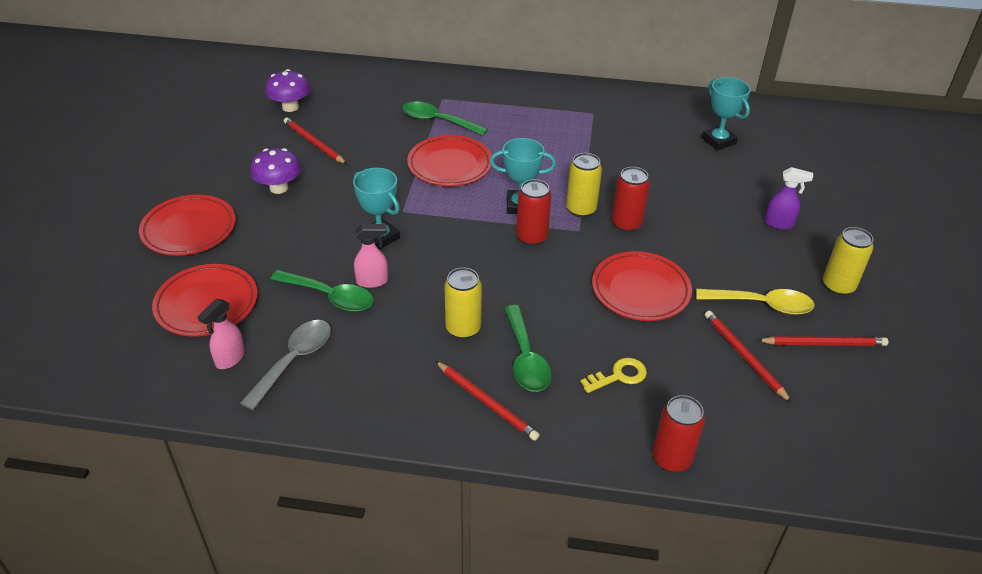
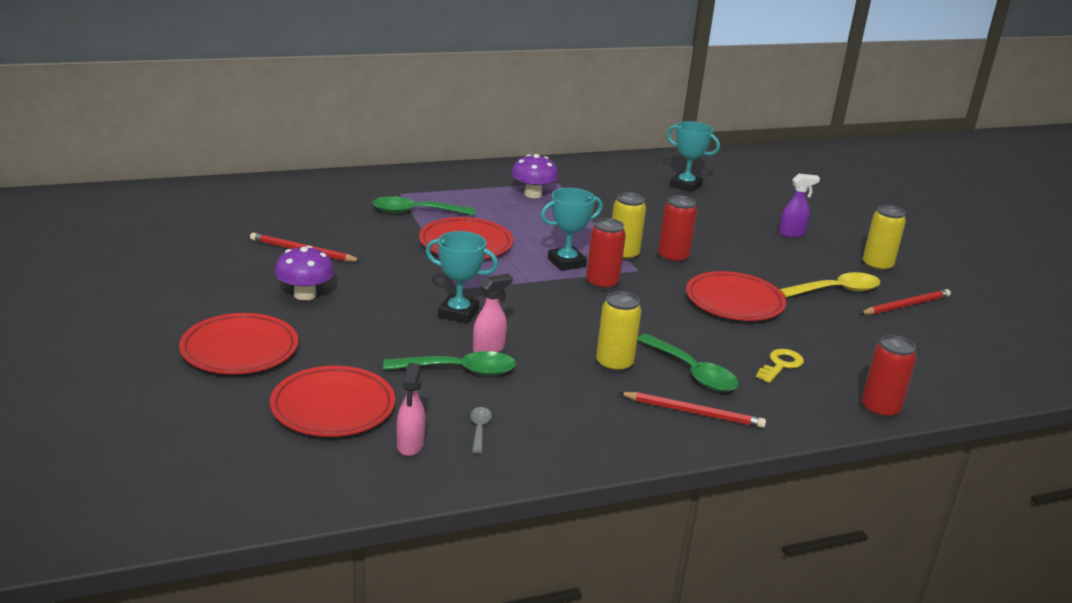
camera: 30 degrees left, 15 degrees down
(290, 107) = (241, 225): purple mushroom -> purple mushroom (533, 194)
(294, 360) = (479, 429): grey spoon -> grey spoon, size x0.51
(744, 356) = (859, 328): red pencil -> none

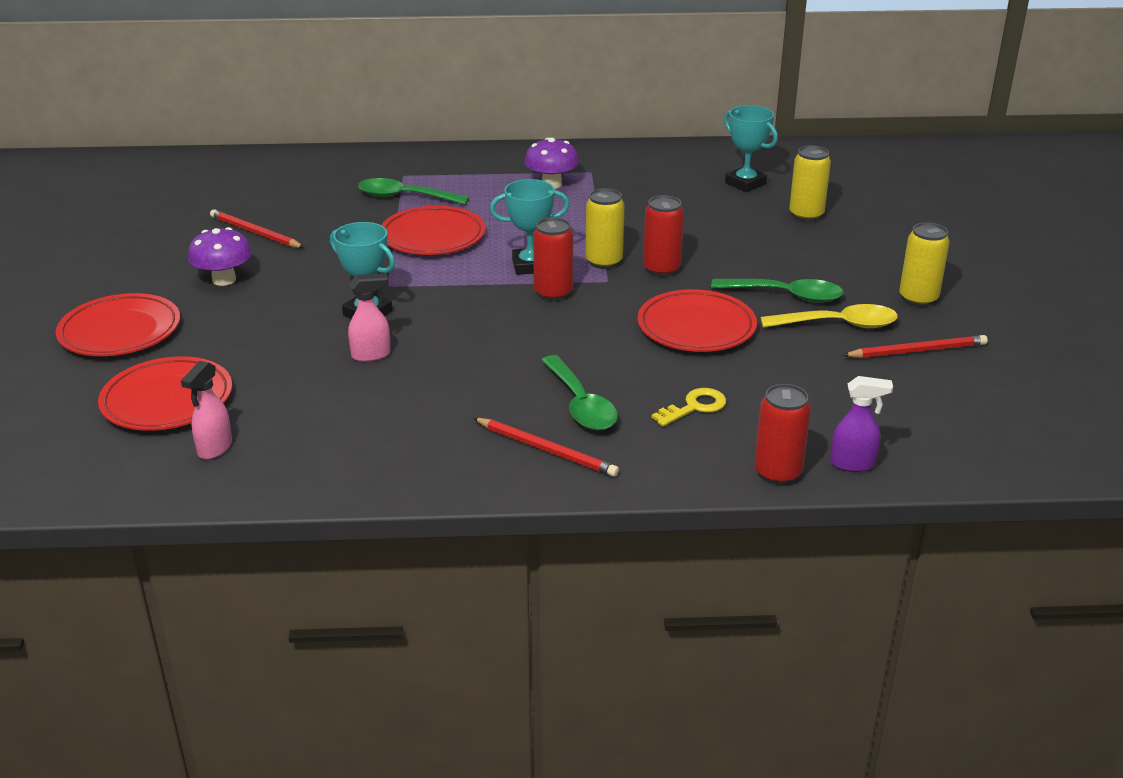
camera: 20 degrees right, 5 degrees up
(460, 370) = (323, 375): green spoon -> green spoon (786, 295)
(479, 429) = (297, 440): grey spoon -> none
(614, 364) = (497, 386): yellow can -> yellow can (806, 215)
(792, 234) = (836, 251): purple spray bottle -> purple spray bottle (853, 464)

